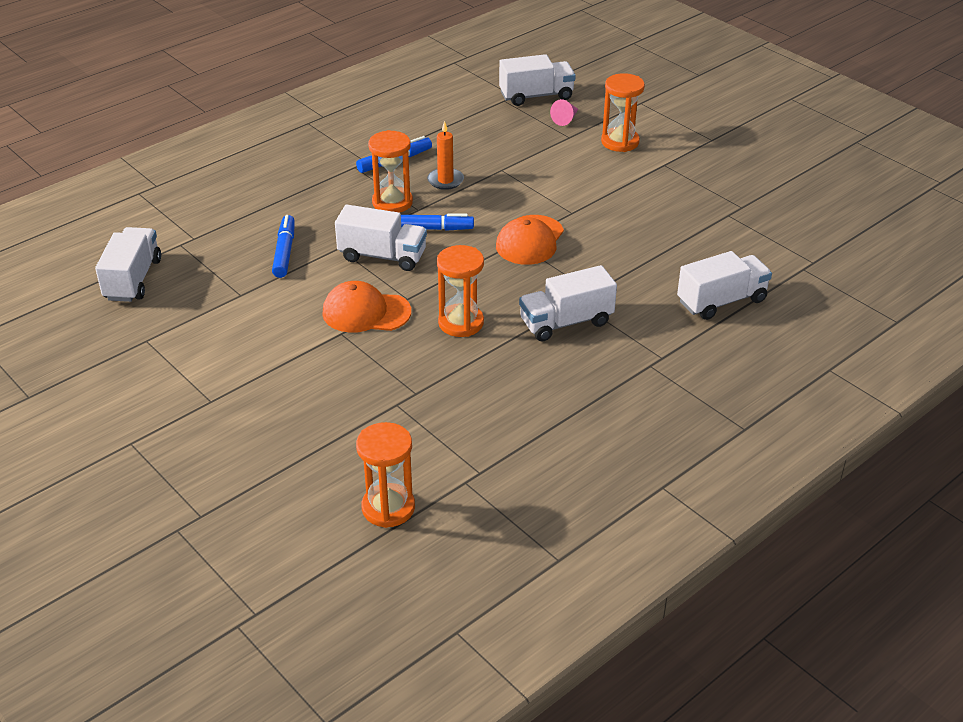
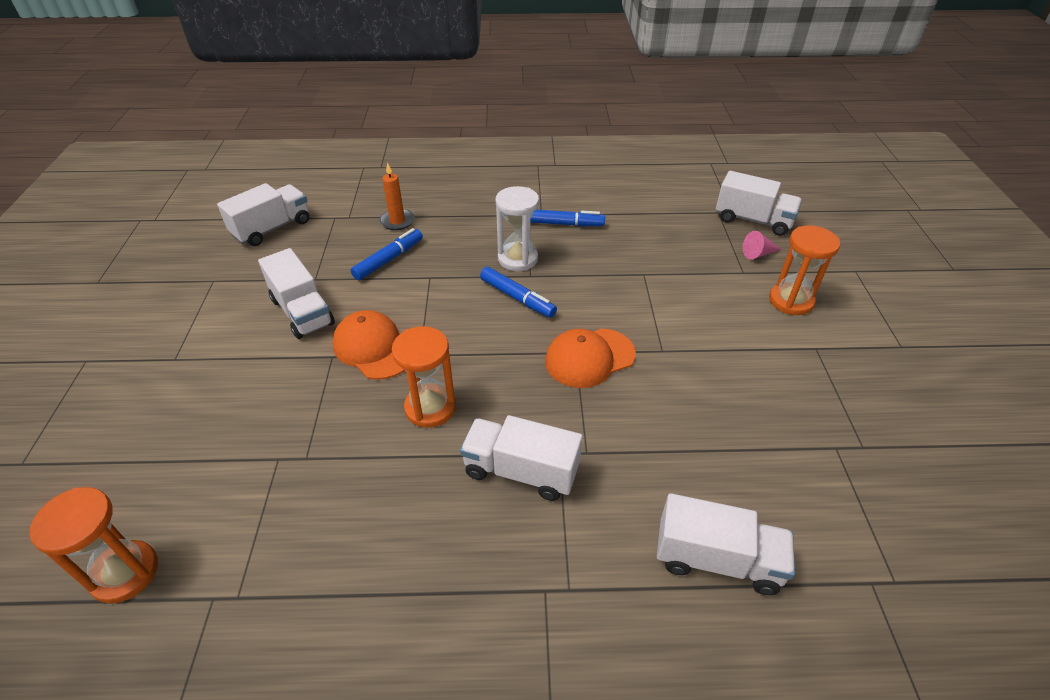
camera: 40 degrees right, 5 degrees up
(382, 256) = (451, 303): white truck -> white truck (302, 312)
(392, 202) = (517, 259): orange hourglass -> white hourglass
(445, 180) = (583, 260): orange candle -> orange candle (397, 221)

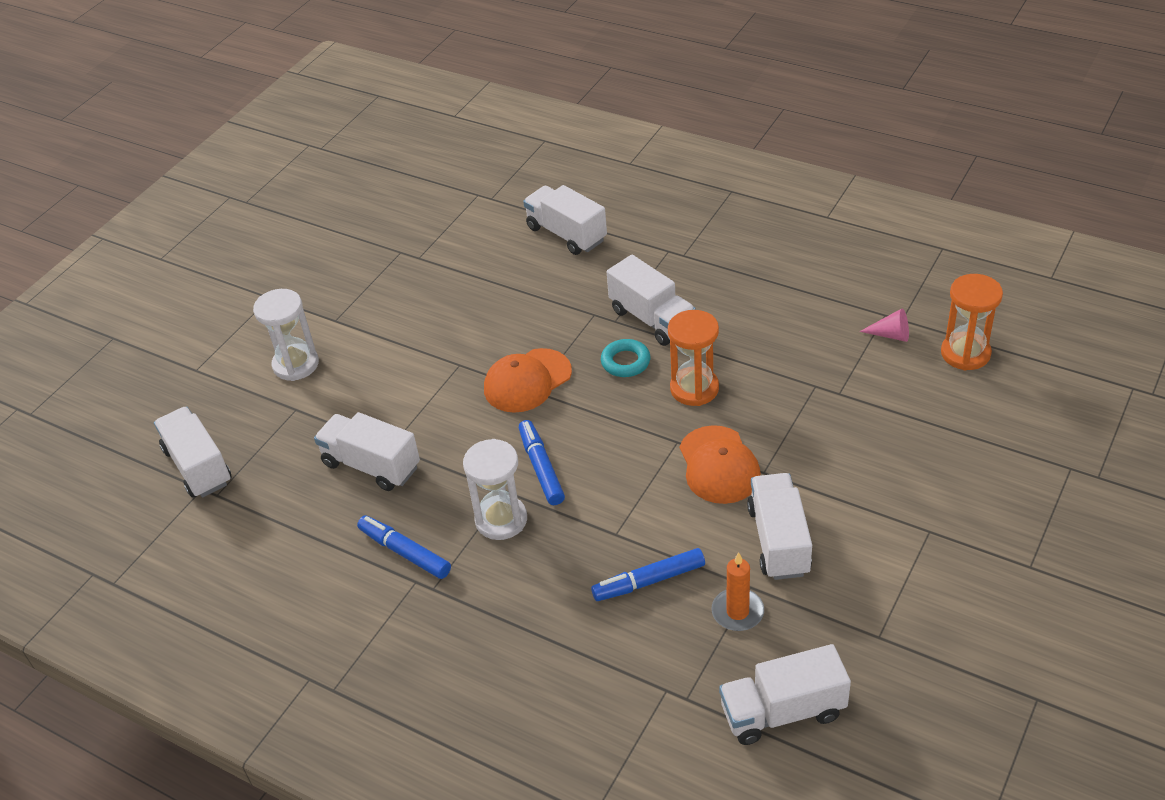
camera: 145 degrees left, 0 degrees up
(397, 221) = (604, 650): orange candle -> orange candle (737, 612)
(514, 410) = (625, 362): none -> turquoise ring
(589, 358) = (527, 381): orange cap -> orange cap turned 135 degrees clockwise
(642, 258) = (371, 465): none -> white truck
(758, 254) = (253, 423): pink cone -> pink cone (890, 335)
(791, 301) = (296, 364): orange hourglass -> white hourglass

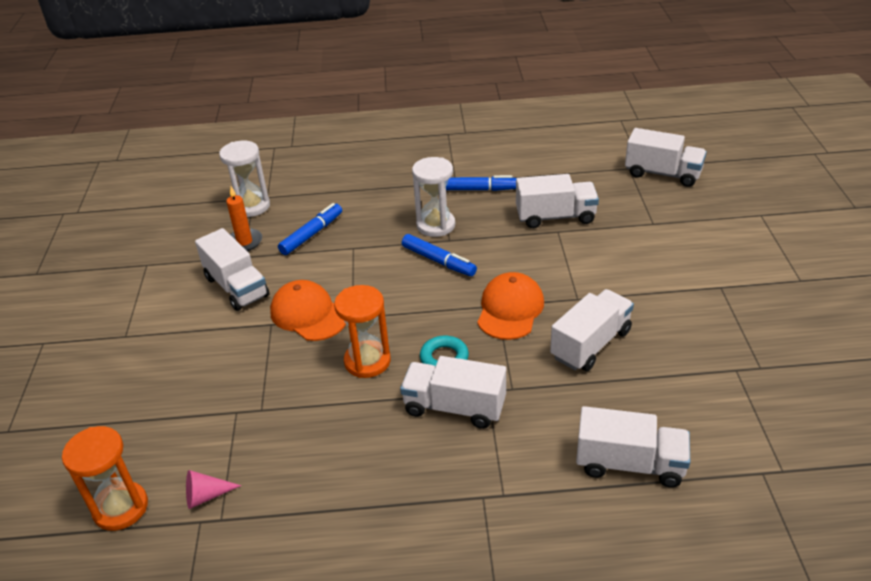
camera: 145 degrees right, 5 degrees down
(296, 364) = (698, 246): white hourglass -> white hourglass (251, 206)
(782, 711) = (194, 213): white truck -> white truck (591, 344)

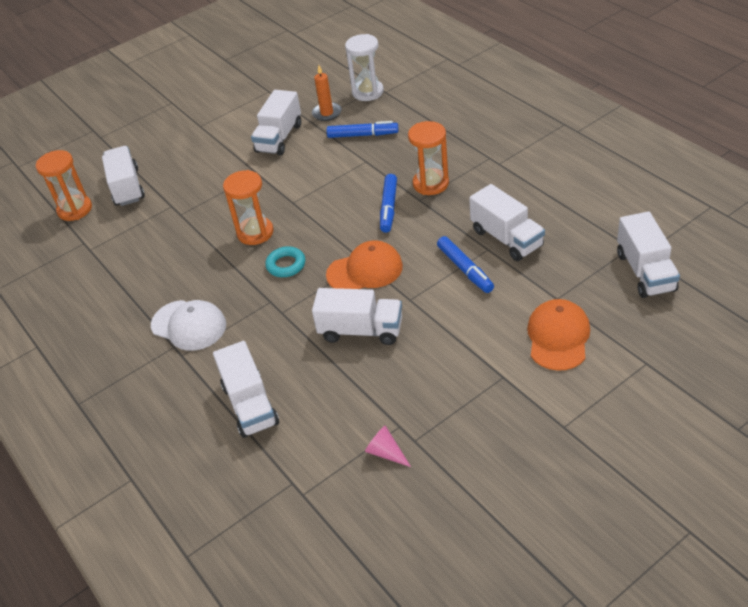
camera: 60 degrees right, 5 degrees up
(206, 496) = (102, 234): pink cone -> pink cone (386, 453)
(308, 314) = (279, 182): orange cap -> orange cap (558, 337)
(436, 225) = (431, 184): white hourglass -> orange hourglass
(454, 407) = (242, 294): white truck -> white truck (127, 187)
(461, 470) = (189, 325): none -> white cap
(477, 189) = (500, 180): blue marker -> blue marker (465, 269)

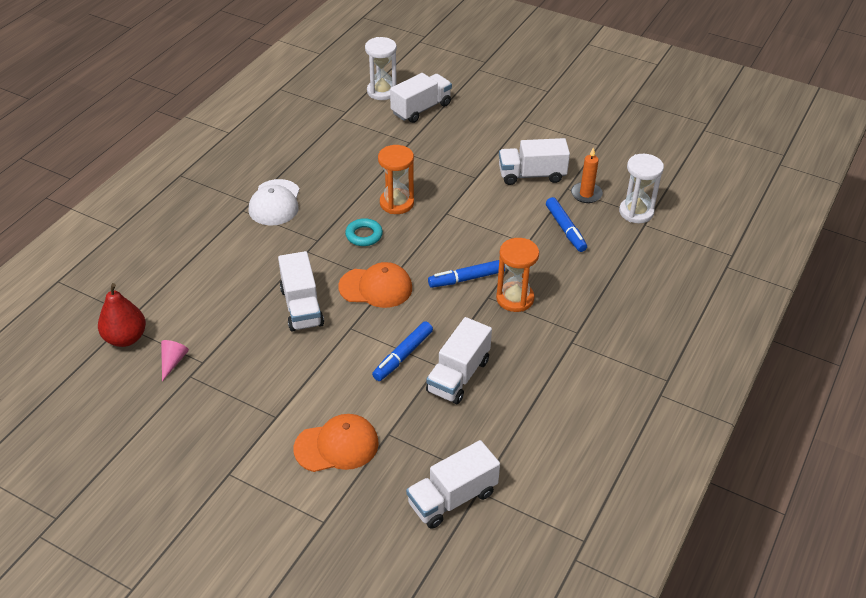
camera: 60 degrees right, 0 degrees up
(75, 209) = (382, 91): orange hourglass -> white hourglass
(250, 405) = (202, 266): white truck -> none
(326, 493) = (126, 338): none -> red pear
(365, 270) = (376, 287): orange cap -> orange cap turned 45 degrees counterclockwise

